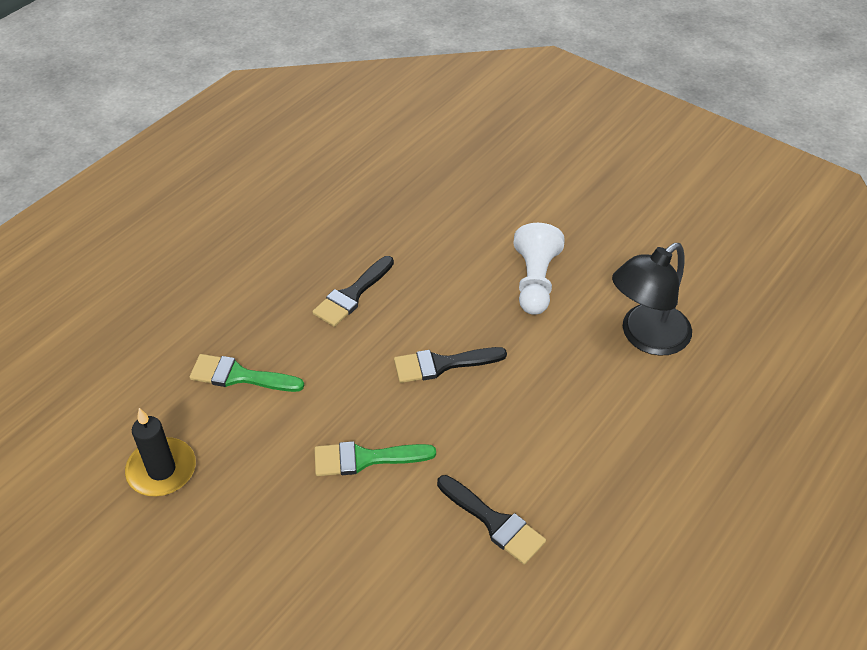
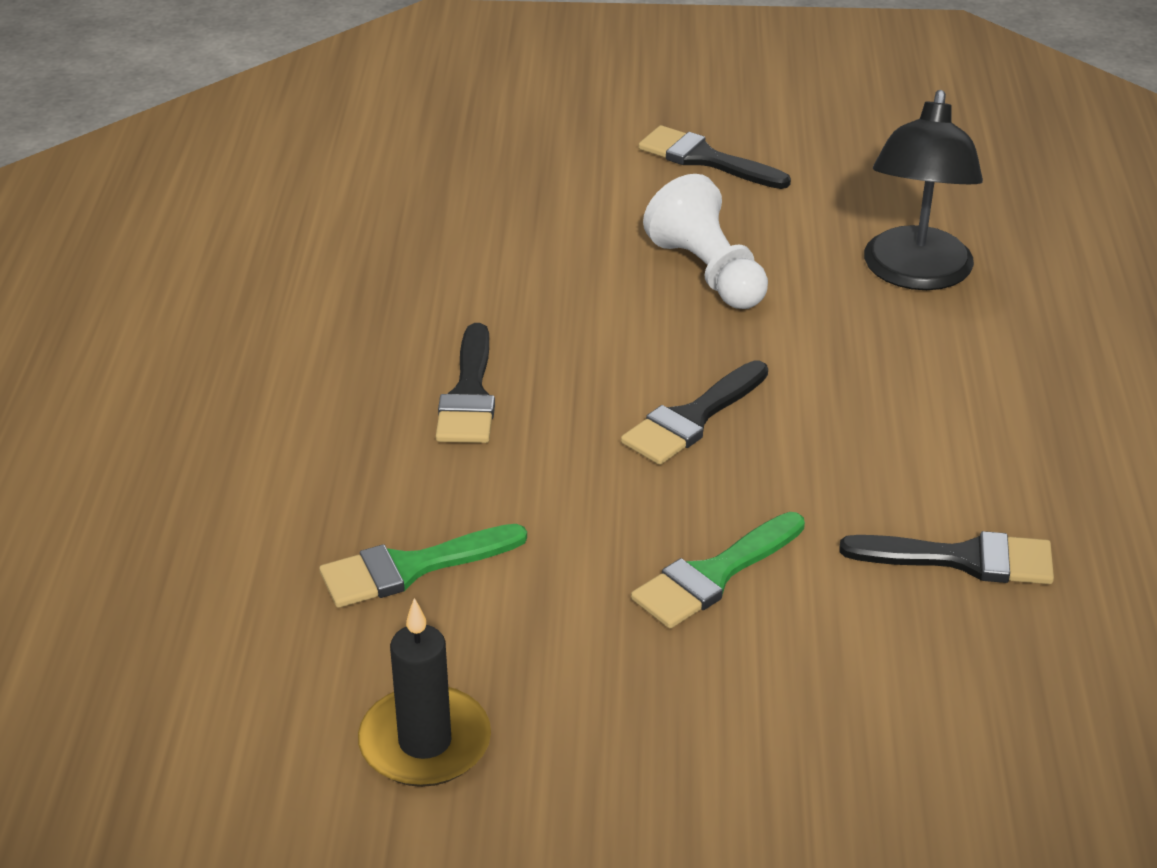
camera: 35 degrees left, 10 degrees down
(603, 210) = (705, 159): none -> black brush

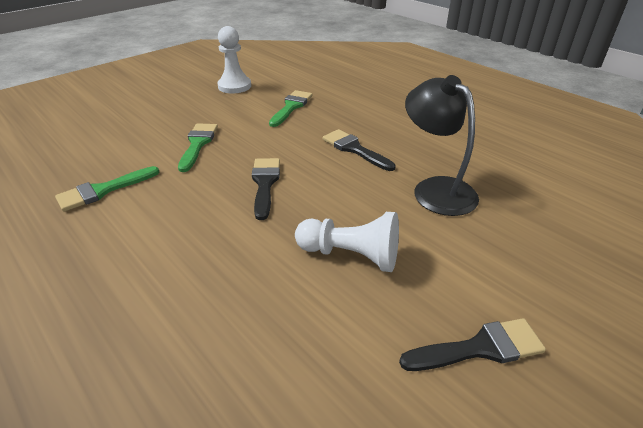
camera: 135 degrees right, 0 degrees up
(425, 742) = (234, 86): black candle -> white pawn
(915, 274) = (237, 337): black lamp -> black lamp (435, 189)
(963, 559) = (103, 190): black brush -> green brush

